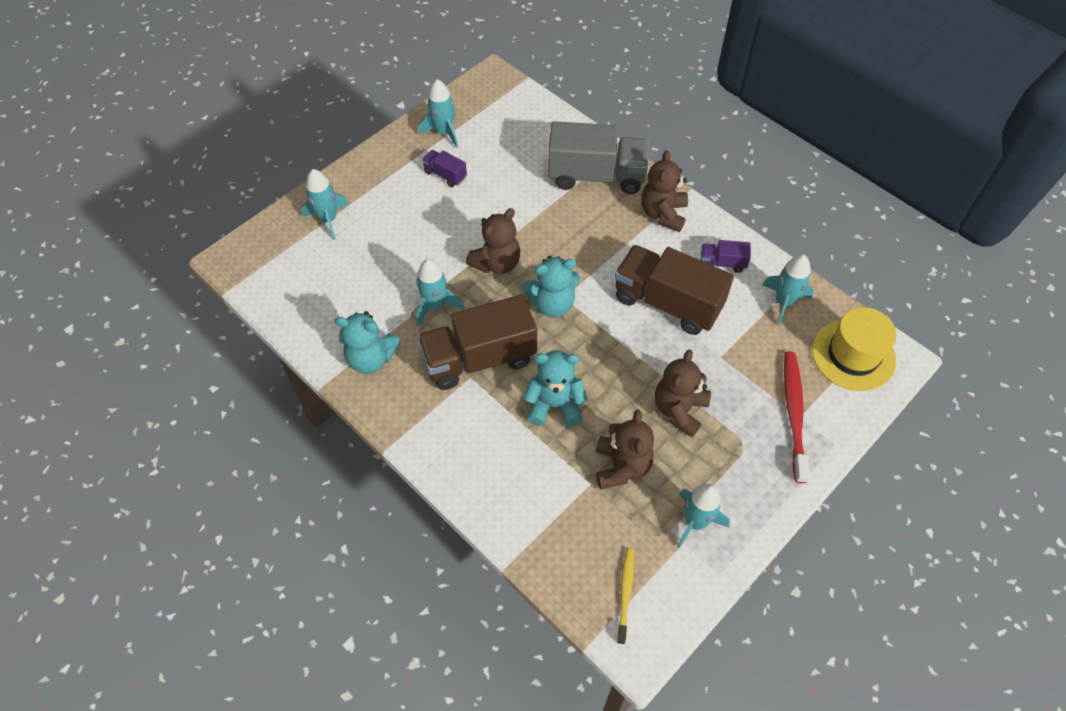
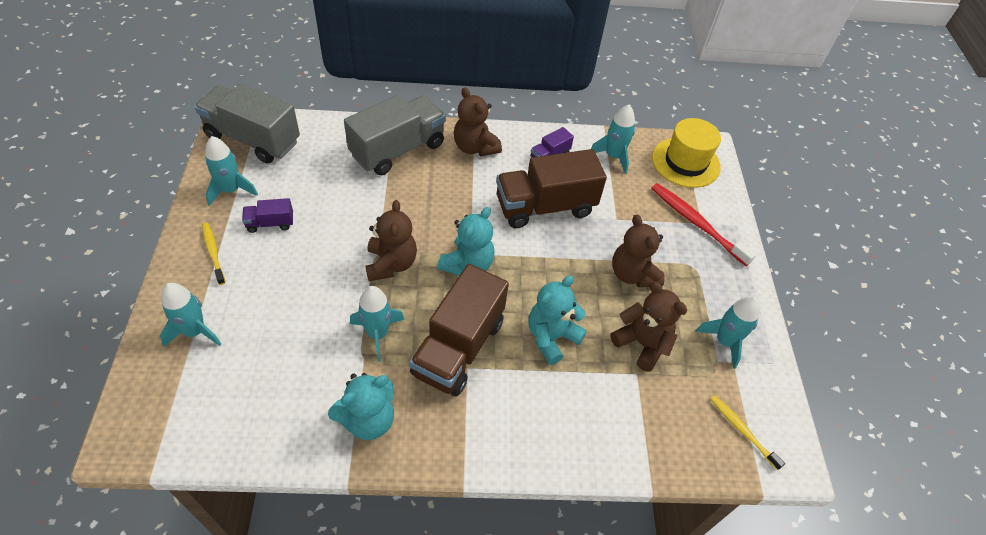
camera: 50 degrees left, 5 degrees down
(389, 172) = (213, 252): none -> yellow toothbrush
(496, 100) = (253, 139): none -> grey truck

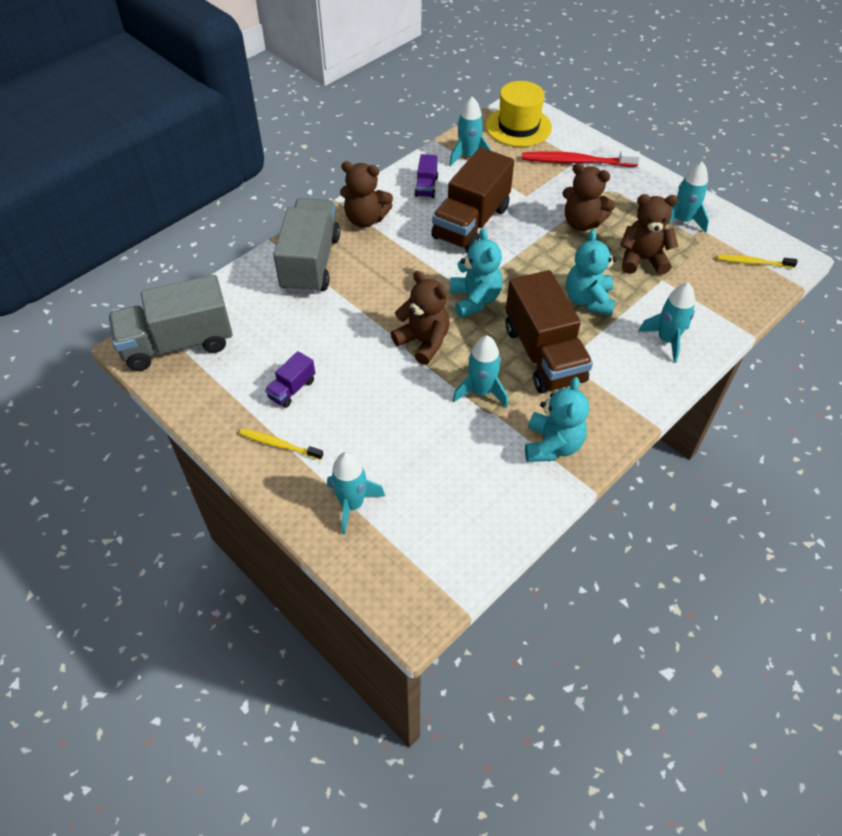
camera: 40 degrees left, 0 degrees up
(231, 190) = (221, 393): turquoise rocket -> turquoise rocket (667, 340)

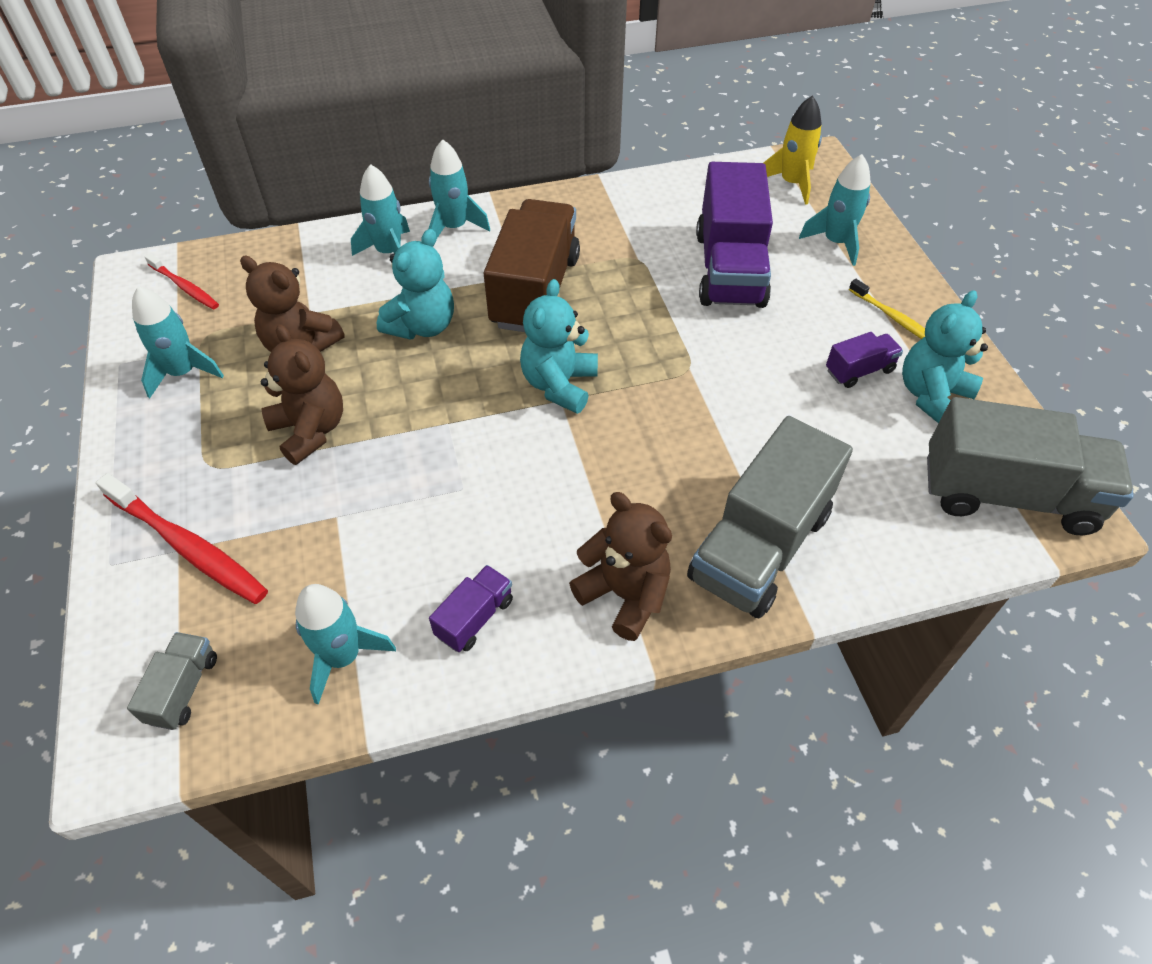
camera: 150 degrees left, 0 degrees up
(421, 563) = (791, 183): none -> yellow rocket
(423, 342) = (664, 360): brown teddy bear -> none
(423, 436) = (729, 269): none -> purple truck
(471, 223) = (464, 505): brown truck -> none
(481, 391) = (636, 283): turquoise rocket -> turquoise rocket (454, 227)
(518, 126) = (183, 689): yellow hat -> grey truck
(552, 445) = (604, 215): turquoise teddy bear -> turquoise teddy bear (932, 395)
(753, 262) = (185, 287): yellow toothbrush -> red toothbrush

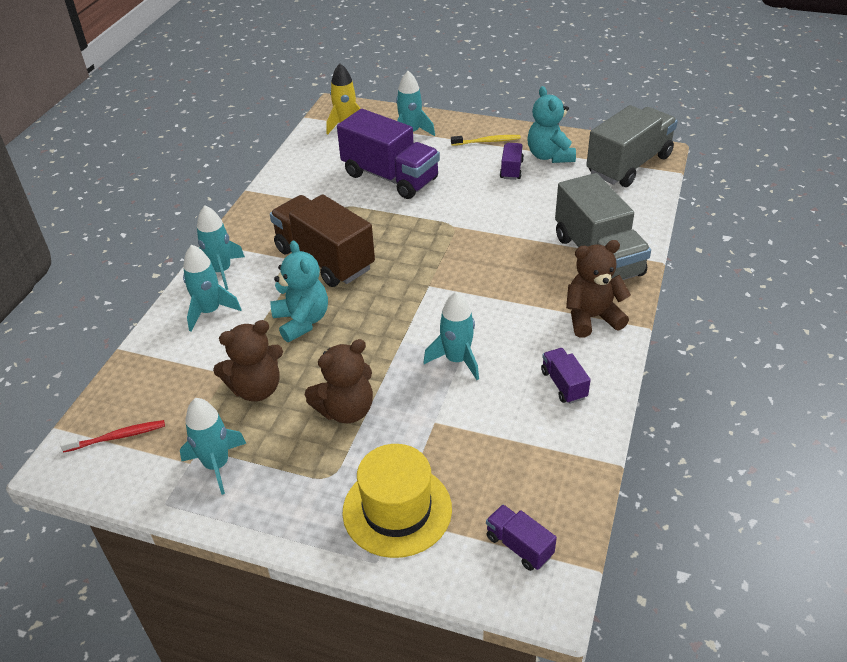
camera: 55 degrees left, 10 degrees down
(183, 689) = (519, 546): grey truck -> purple truck
(188, 547) = (397, 510): red toothbrush -> yellow hat
(310, 430) = (346, 410): brown teddy bear -> brown teddy bear turned 150 degrees clockwise
(343, 657) = (549, 455): turquoise rocket -> turquoise rocket (456, 360)
(559, 385) = (416, 281): turquoise teddy bear -> none

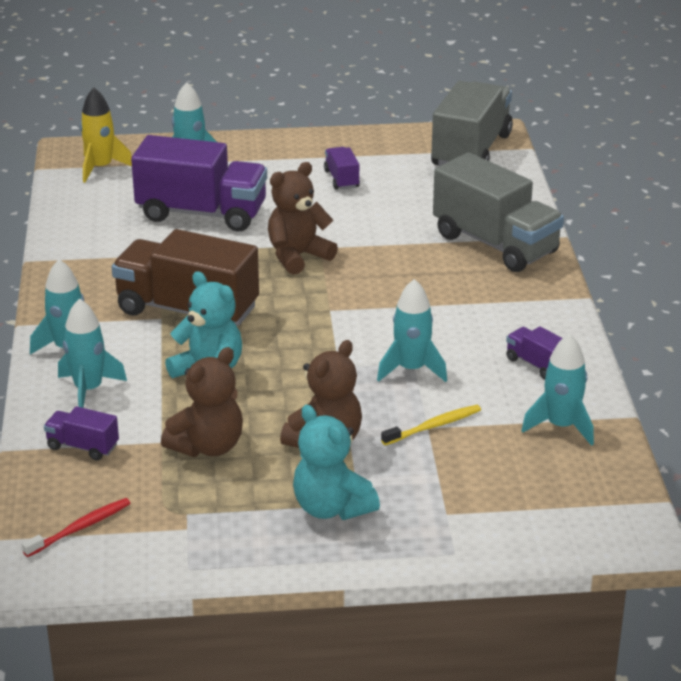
camera: 25 degrees left, 10 degrees down
(217, 465) = (219, 522): turquoise rocket -> turquoise rocket (561, 426)
(397, 510) = (444, 507): yellow hat -> none
(487, 141) = (292, 155): yellow toothbrush -> yellow toothbrush (434, 426)
(519, 546) = (583, 503): purple truck -> purple truck (83, 446)
(549, 156) = (376, 157): turquoise teddy bear -> turquoise teddy bear (331, 508)
(592, 317) = (526, 301): brown teddy bear -> brown teddy bear (298, 256)

